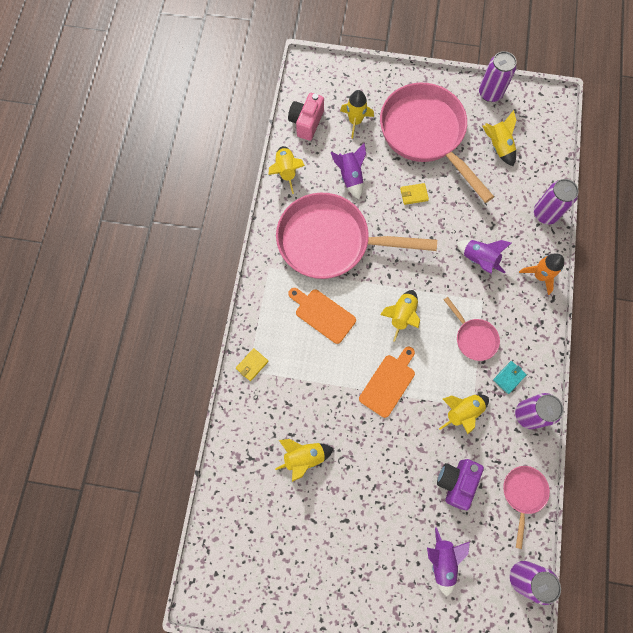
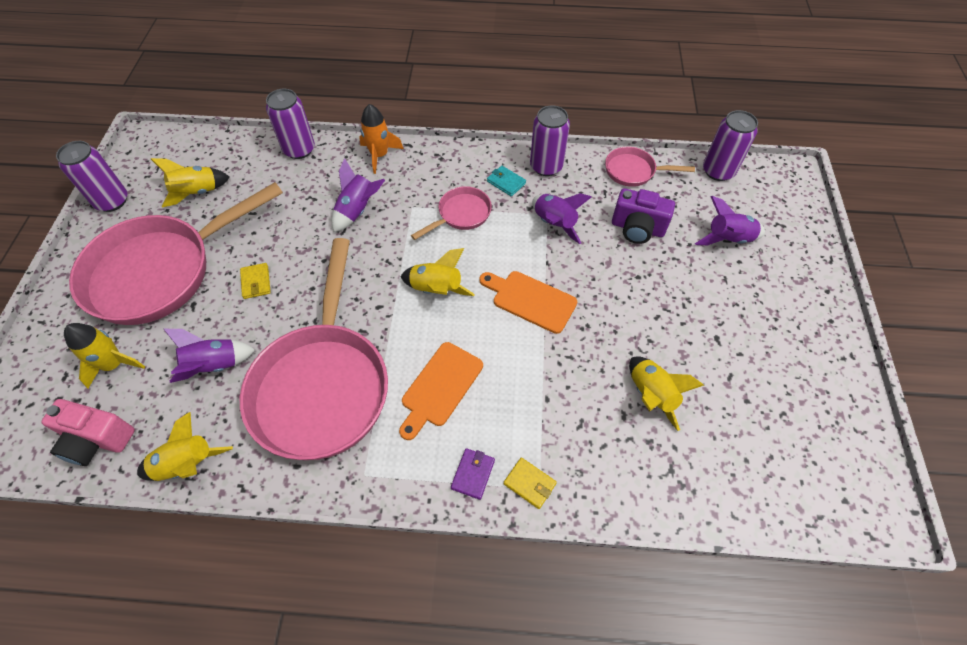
camera: 95 degrees left, 15 degrees down
(262, 331) = (473, 474): none -> purple wallet
(462, 412) = (554, 224): yellow rocket -> purple rocket

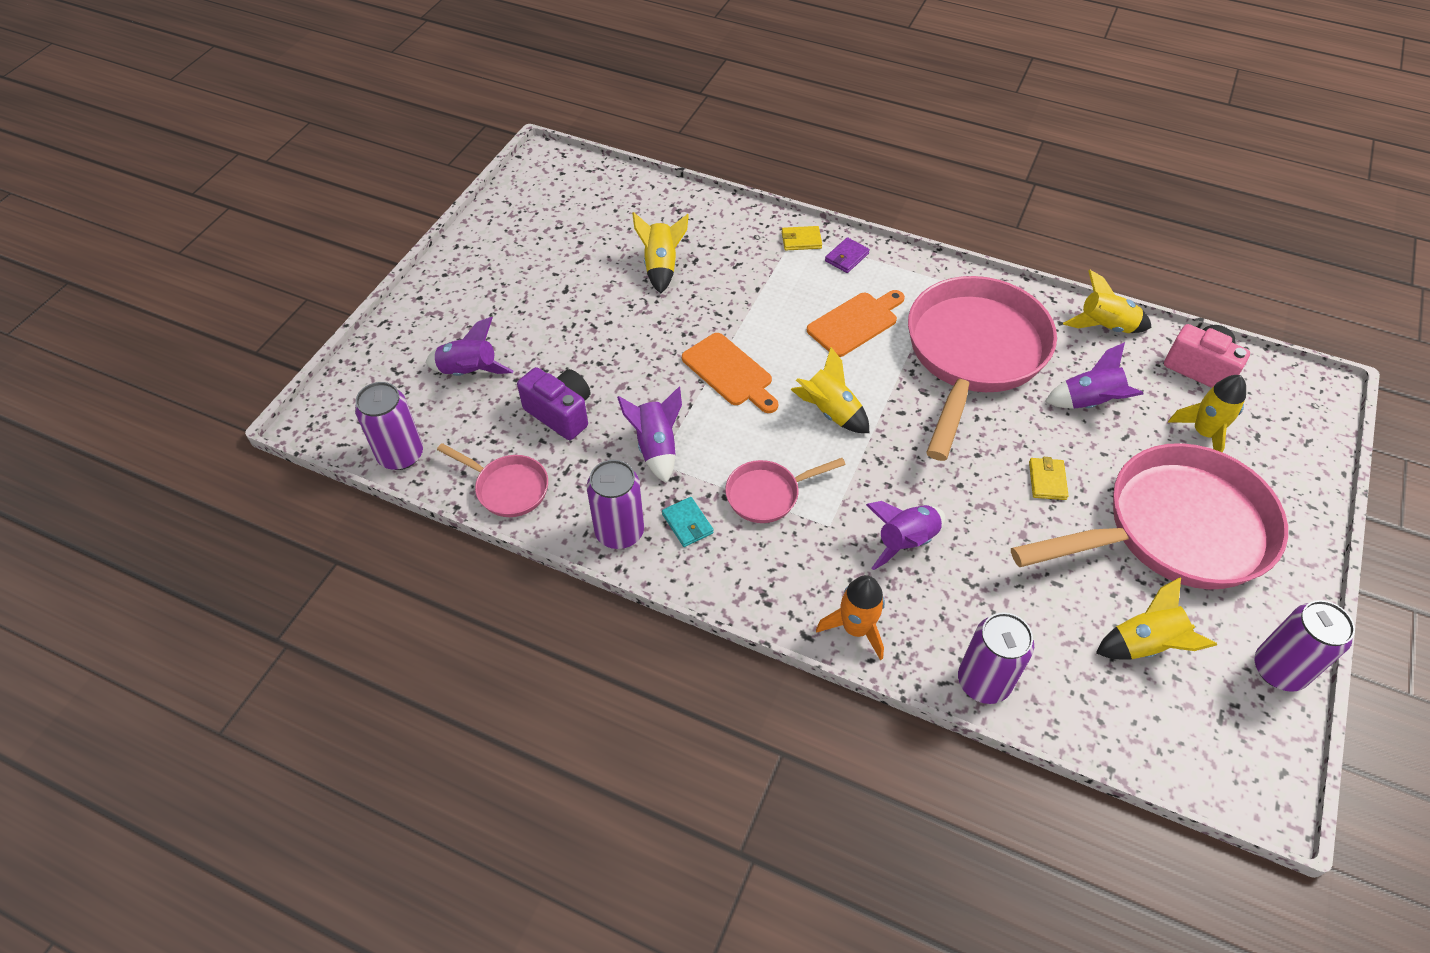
camera: 160 degrees left, 5 degrees down
(529, 483) = (801, 240): yellow wallet -> yellow wallet turned 60 degrees counterclockwise

